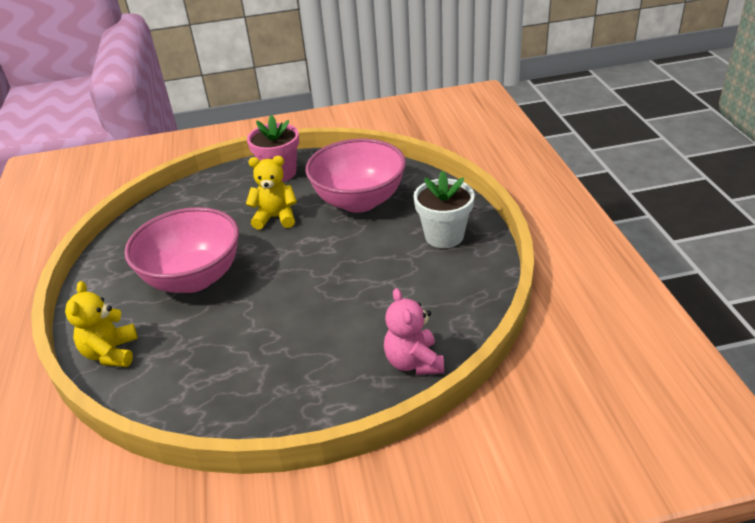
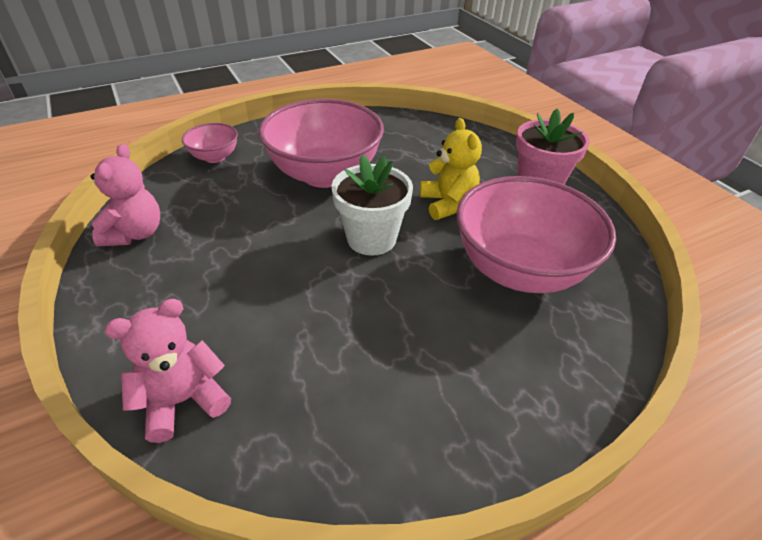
camera: 70 degrees right, 5 degrees up
(111, 353) = (215, 157): yellow teddy bear -> pink bowl
(211, 406) = (135, 233): none -> pink teddy bear
(444, 236) = (479, 389): white flower pot -> white flower pot (371, 238)

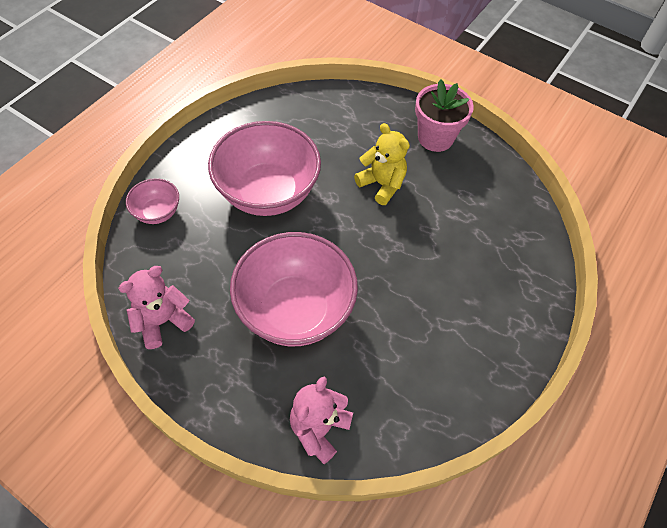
camera: 30 degrees left, 15 degrees up
(135, 233) = (162, 321): pink teddy bear -> pink teddy bear turned 105 degrees counterclockwise
(371, 238) = (348, 243): white flower pot -> none
(519, 269) = (462, 225): pink bowl -> pink bowl (295, 310)

